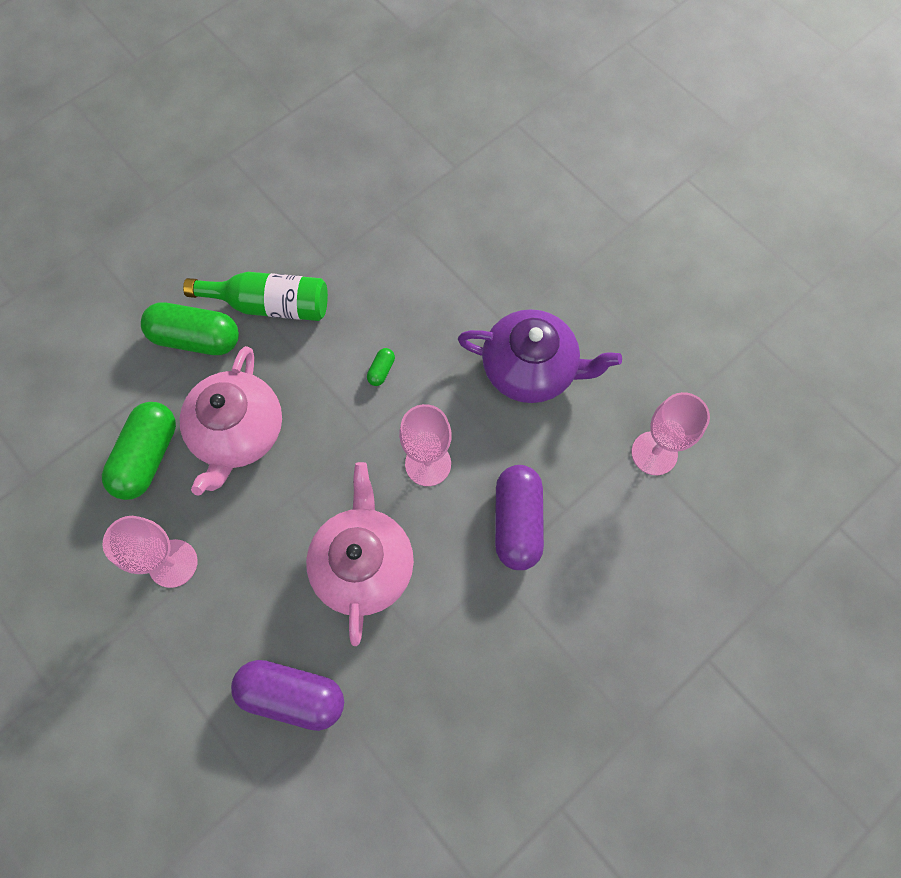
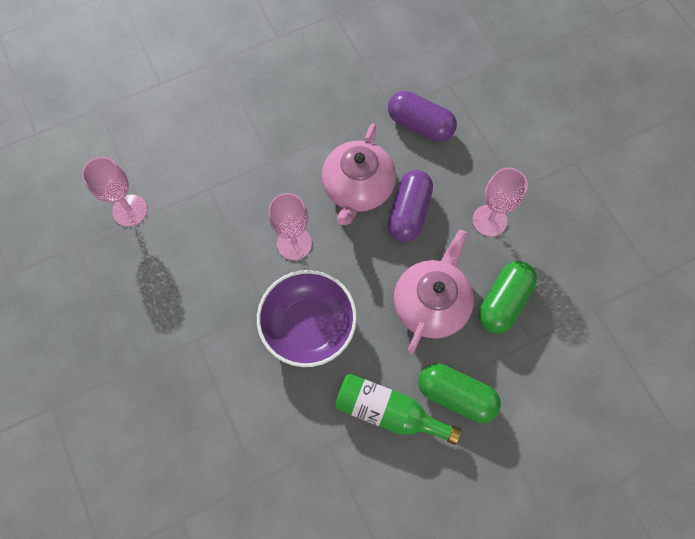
camera: 165 degrees left, 0 degrees up
(381, 370) = (308, 325): green capsule -> purple bowl
(517, 522) = (245, 189): purple capsule -> purple capsule (409, 212)
(530, 369) = (191, 296): purple teapot -> none

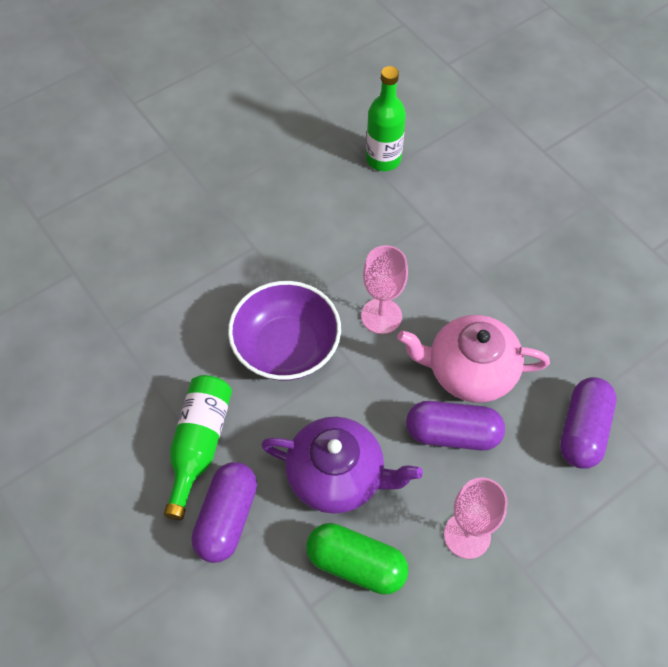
camera: 80 degrees right, 10 degrees down
(130, 210) = (383, 159): pink goblet -> green bottle
(431, 303) = (337, 475): pink teapot -> purple teapot
(455, 395) = (227, 518): green capsule -> purple capsule

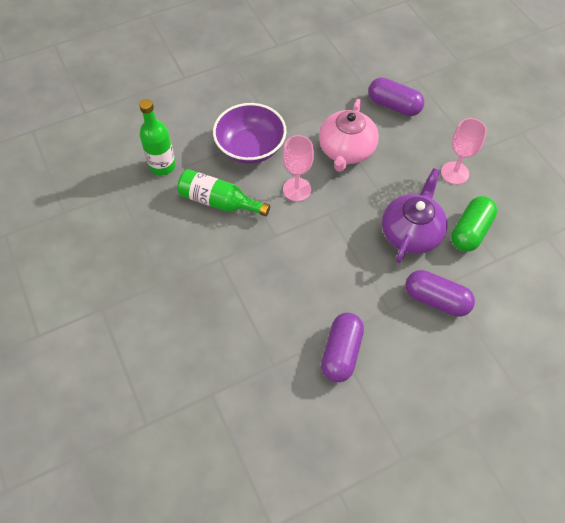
camera: 80 degrees left, 0 degrees up
(199, 445) = (381, 312): green bottle -> green bottle (219, 201)
(286, 347) = (311, 248): purple bowl -> purple bowl (250, 147)
(452, 434) = (389, 167): purple capsule -> purple capsule (341, 352)

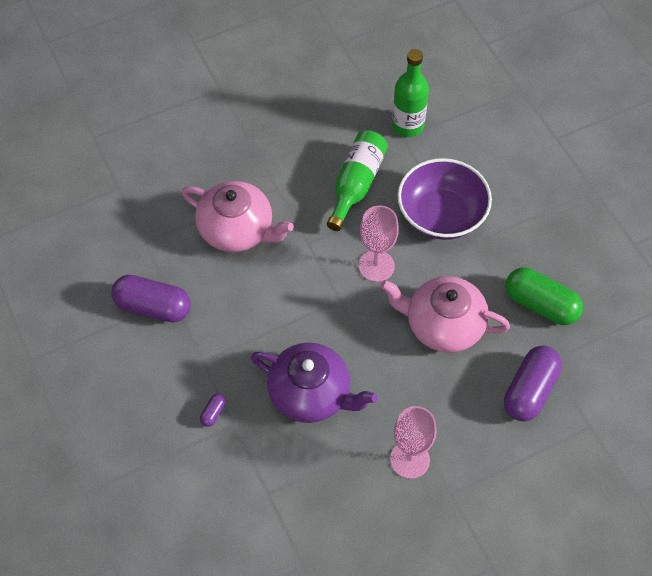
camera: 90 degrees right, 0 degrees up
(261, 288) = (237, 230): none -> pink teapot
(436, 299) = (213, 413): purple capsule -> purple capsule, size x0.43
(470, 231) = (312, 467): green capsule -> green capsule (540, 305)

